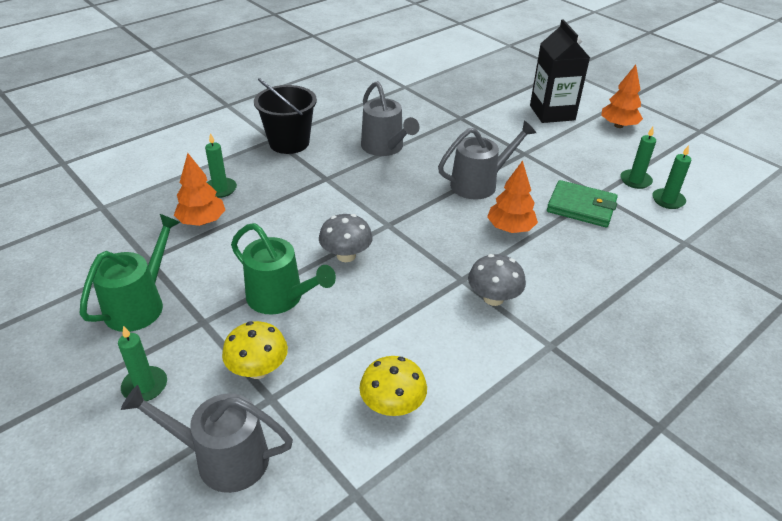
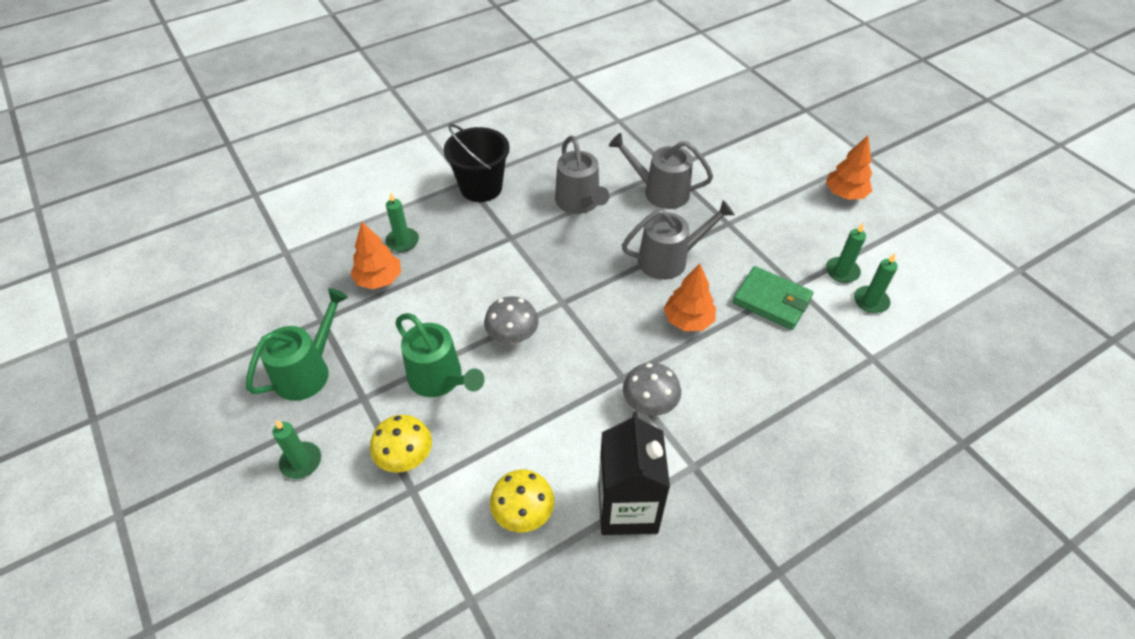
camera: 10 degrees right, 10 degrees up
(223, 458) = (359, 547): grey watering can -> grey watering can (660, 192)
(552, 113) = (774, 170): black carton -> black carton (627, 507)

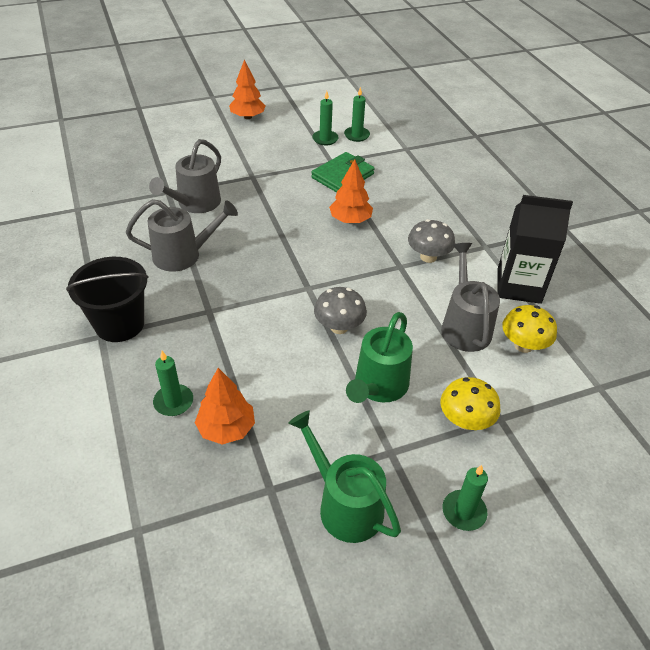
camera: 80 degrees left, 5 degrees down
(439, 379) = (378, 386): green watering can -> green watering can turned 150 degrees clockwise
(669, 259) = (280, 216): grey watering can -> grey watering can (464, 326)

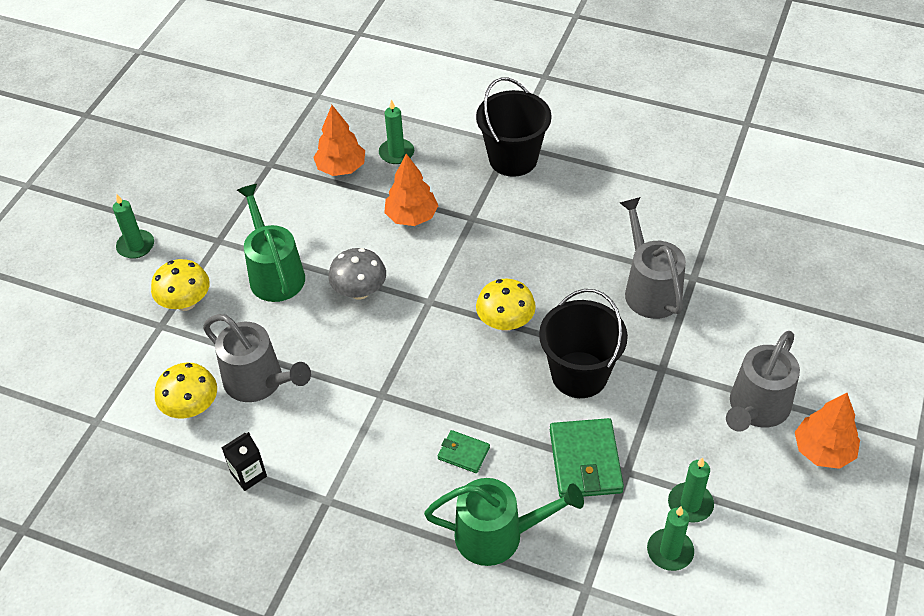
camera: 135 degrees right, 5 degrees up
(183, 255) = (567, 238): grey watering can -> grey watering can (756, 408)
(286, 246) = (505, 322): none -> yellow mushroom
(291, 201) = (579, 375): none -> black bucket
(345, 505) = (215, 192): green watering can -> green watering can (497, 535)
(350, 220) = (494, 406): orange tree -> orange tree (412, 216)
(392, 215) = (463, 453): none -> green wallet
(428, 257) = (368, 431): grey mushroom -> none
(518, 286) = (248, 475): black carton -> black carton, size x0.47

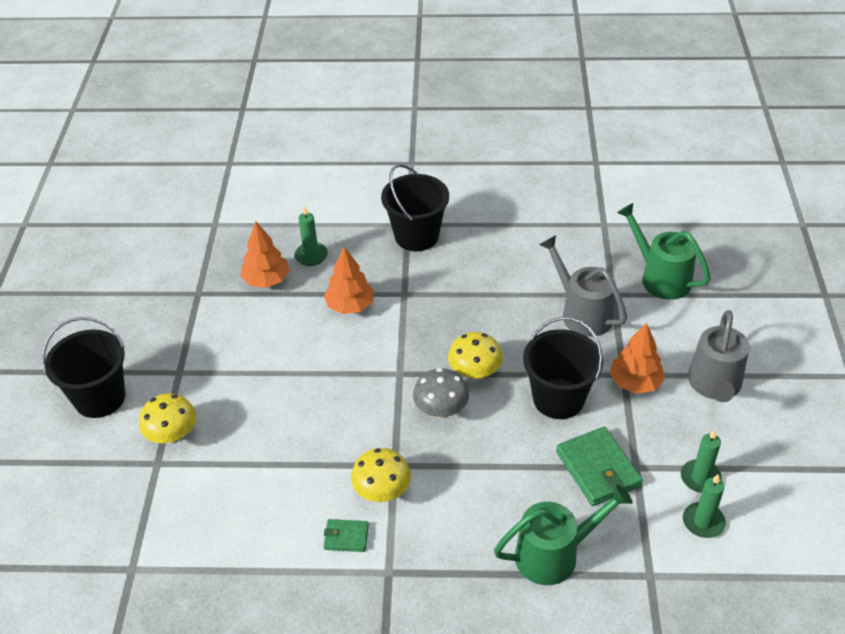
camera: 20 degrees left, 5 degrees down
(136, 246) = (100, 398): green candle -> black bucket
(191, 407) = (221, 528): yellow mushroom -> yellow mushroom (382, 491)
(248, 475) = (304, 572): black carton -> none
(259, 382) = (276, 486): grey watering can -> none
(274, 273) = (246, 387): green watering can -> green watering can (660, 277)
(359, 291) = (333, 381): grey mushroom -> grey mushroom (441, 410)
(463, 453) = (491, 493): green wallet -> green wallet (346, 537)
(823, 450) = (782, 403): orange tree -> orange tree (635, 382)

